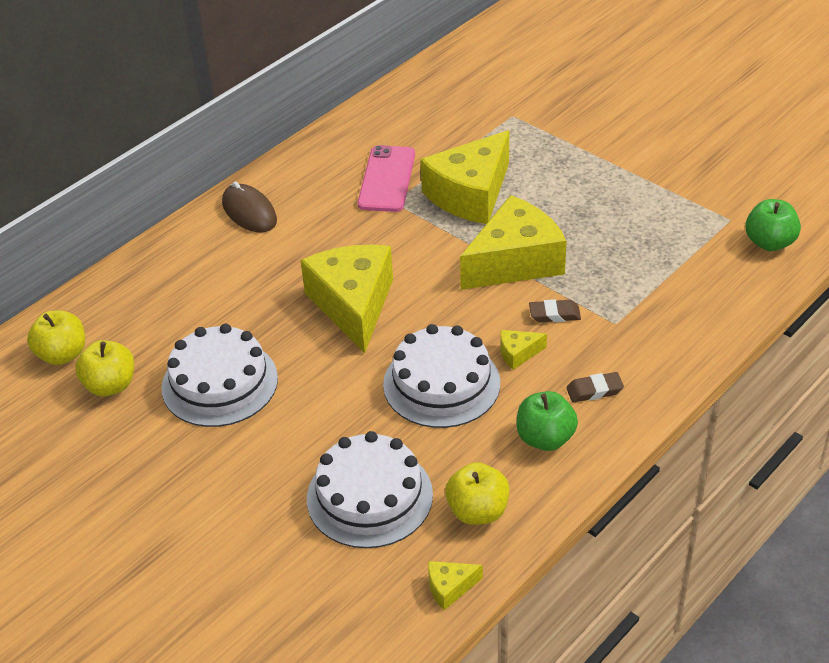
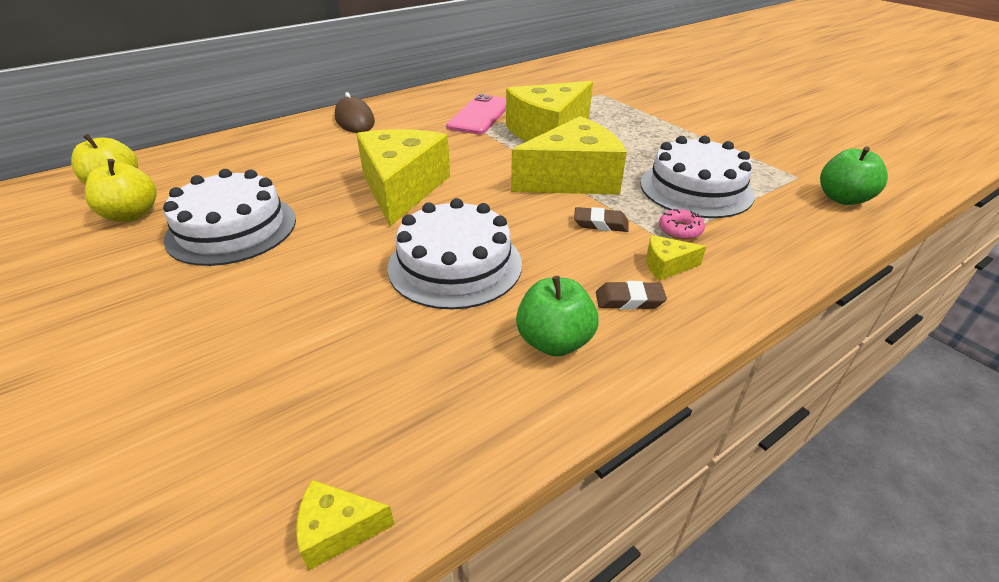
camera: 10 degrees right, 5 degrees down
(369, 496) = (306, 369): white cake -> white cake (696, 189)
(478, 511) = (432, 417): yellow apple -> none
(518, 353) = (550, 251): yellow cheese -> yellow cheese (666, 266)
(626, 308) = (680, 230): none -> pink donut

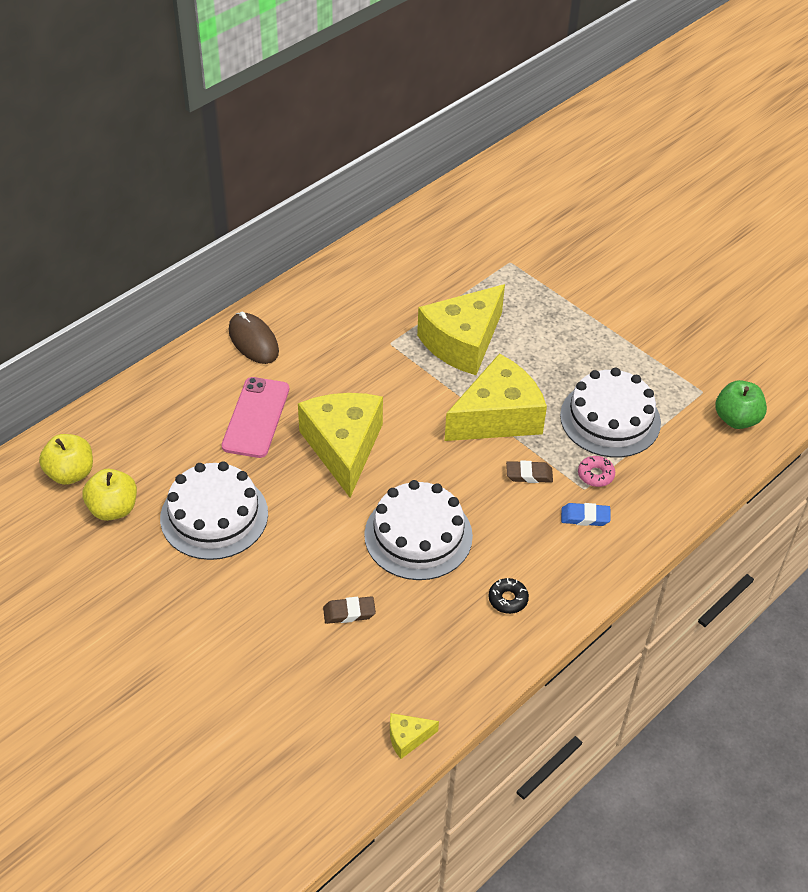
camera: 10 degrees left, 10 degrees up
(480, 115) = (385, 319): pink phone -> pink phone (256, 417)
(554, 342) = (508, 599): green apple -> black donut
(629, 300) = (558, 555): brown eraser -> brown eraser (349, 612)
(666, 266) = (585, 517): yellow cheese -> blue eraser

